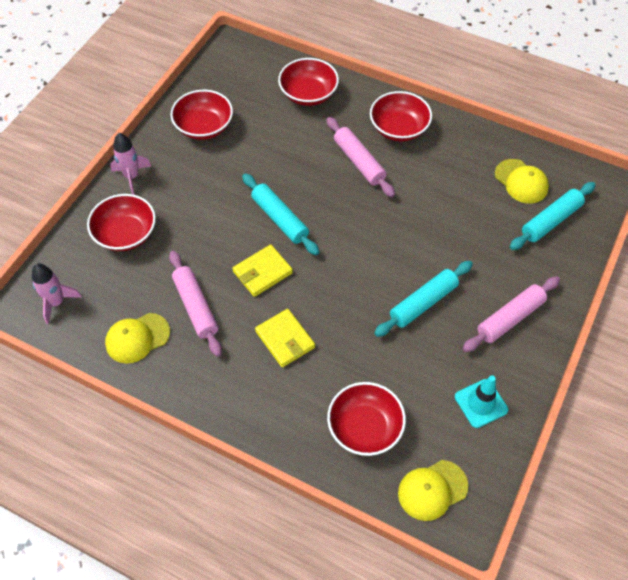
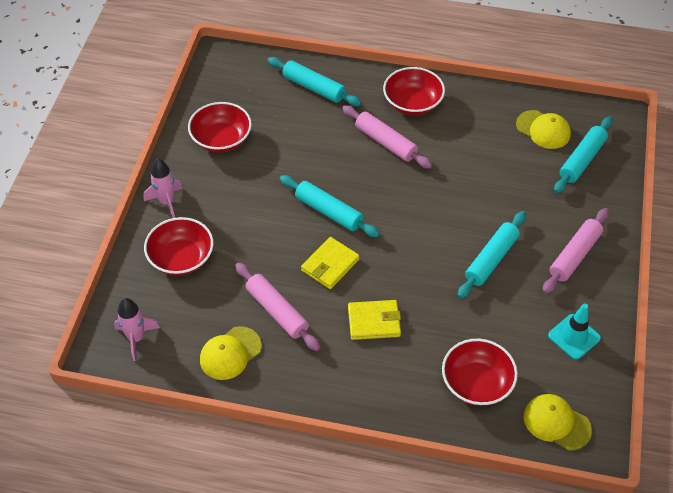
camera: 15 degrees left, 5 degrees down
(285, 339) = (374, 322): yellow wallet -> yellow wallet turned 45 degrees counterclockwise
(308, 94) = (313, 88): red bowl -> turquoise rolling pin
(432, 490) = (556, 423): yellow cap -> yellow cap turned 75 degrees clockwise

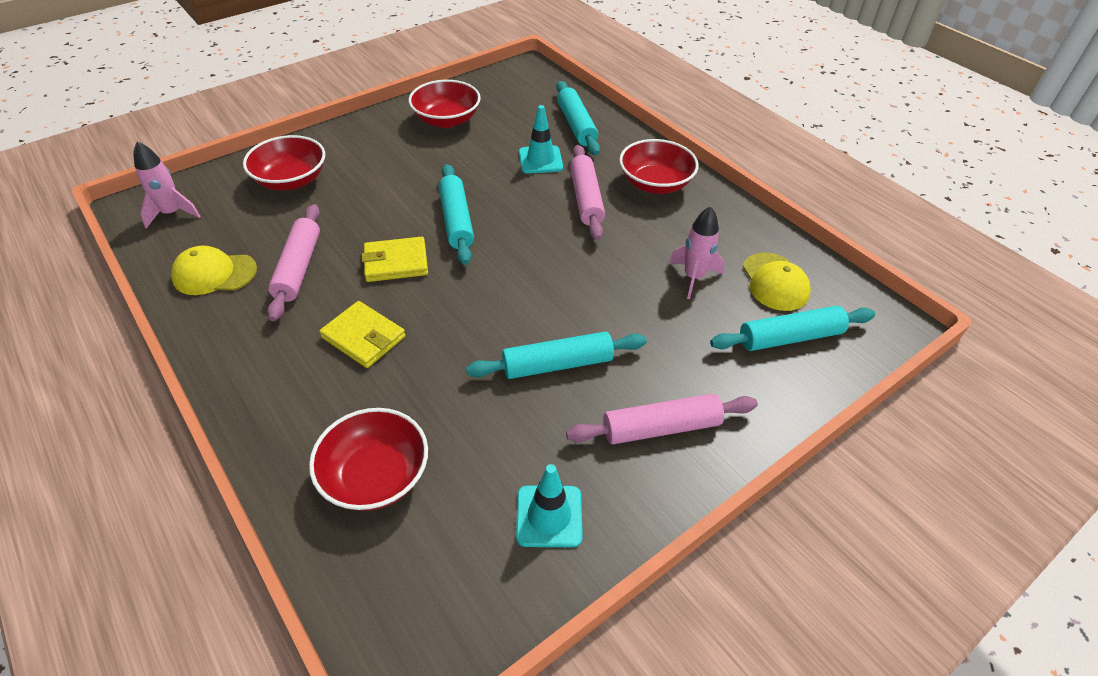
camera: 40 degrees right, 5 degrees down
(166, 202) = (341, 137): pink rocket -> pink rocket (693, 277)
(324, 131) = (540, 160): none -> turquoise traffic cone
(556, 423) = (400, 600): yellow cap -> none

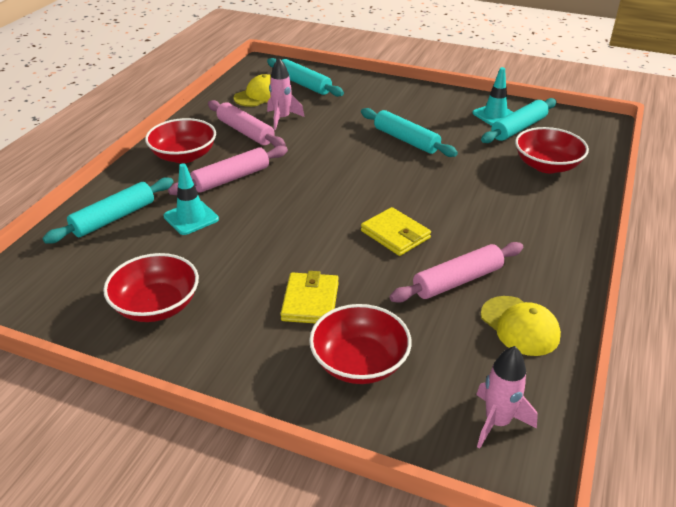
camera: 120 degrees left, 10 degrees down
(363, 337) = (475, 214): yellow wallet -> yellow wallet (310, 301)
(456, 221) = (317, 227): turquoise rolling pin -> turquoise rolling pin (518, 128)
(661, 427) = (409, 103): pink rolling pin -> pink rolling pin (245, 132)

